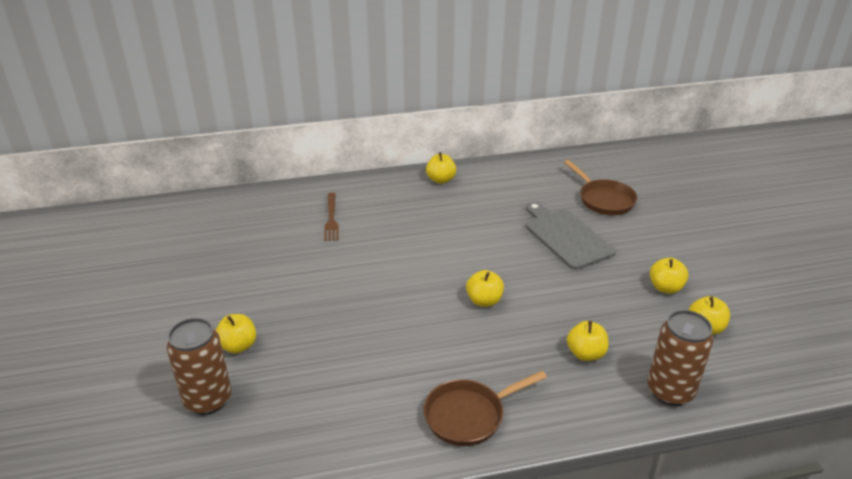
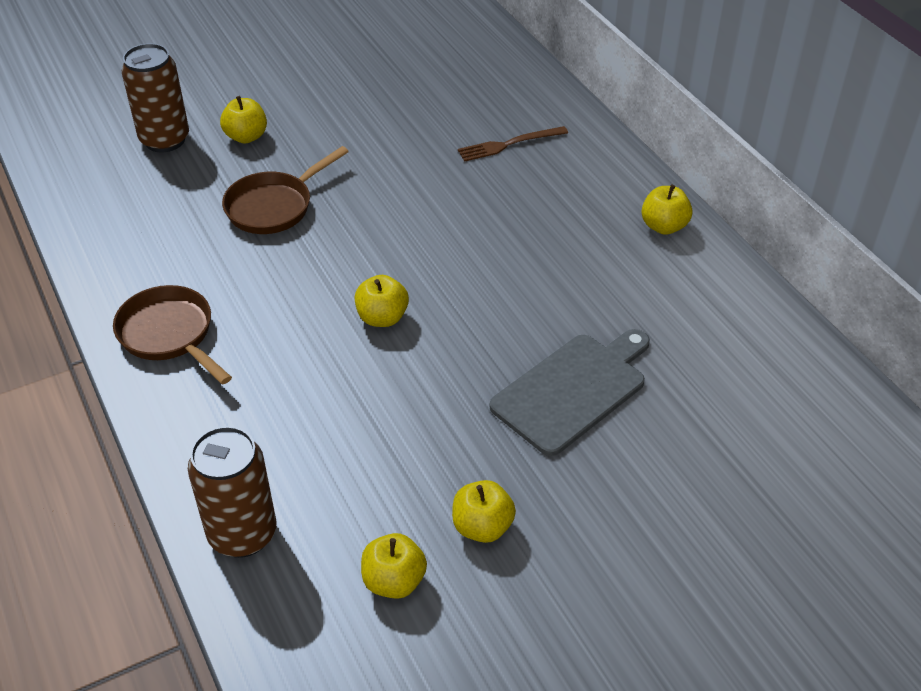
camera: 75 degrees right, 10 degrees up
(585, 354) = (300, 435): yellow apple -> none
(604, 199) = (712, 432): brown pan -> brown pan (274, 206)

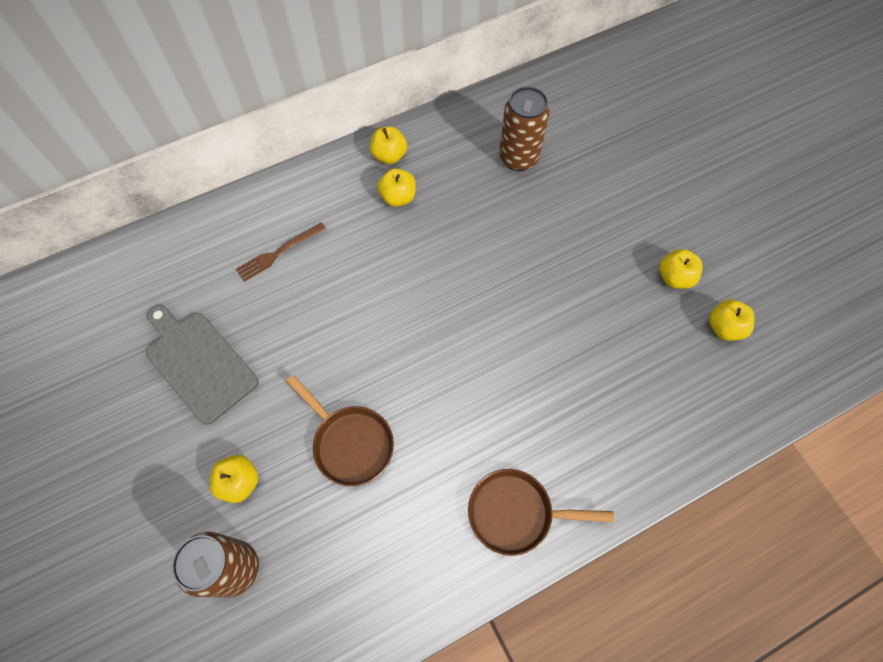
camera: 90 degrees left, 20 degrees up
(169, 334) = (516, 513): brown pan -> brown pan turned 45 degrees clockwise
(242, 534) = (705, 426): brown can -> brown can (518, 158)
(382, 318) = (490, 344): yellow apple -> yellow apple (398, 197)
(509, 144) = (279, 253): brown fork -> brown fork turned 75 degrees clockwise
(572, 390) = (555, 222): grey cutting board -> grey cutting board (199, 363)

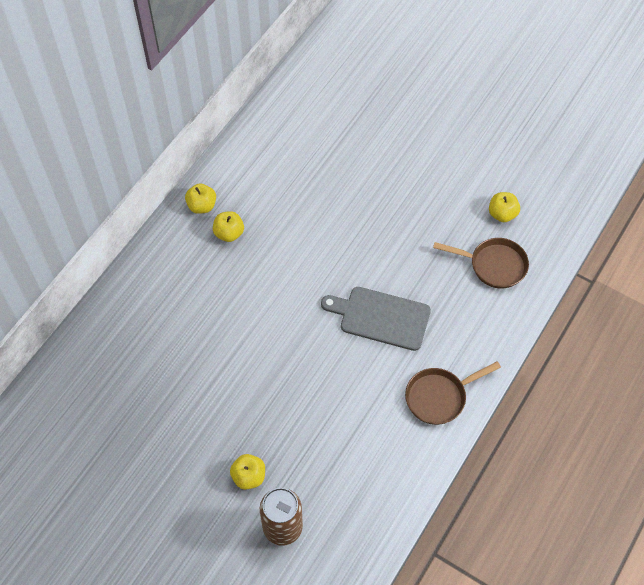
camera: 30 degrees left, 5 degrees down
(199, 363) = (164, 419): grey cutting board -> grey cutting board (381, 318)
(279, 253) = (168, 316): brown fork -> none
(350, 443) = (306, 413): brown pan -> brown pan (494, 265)
(518, 158) = (298, 162): brown can -> none
(674, 277) = (453, 196): yellow apple -> none

